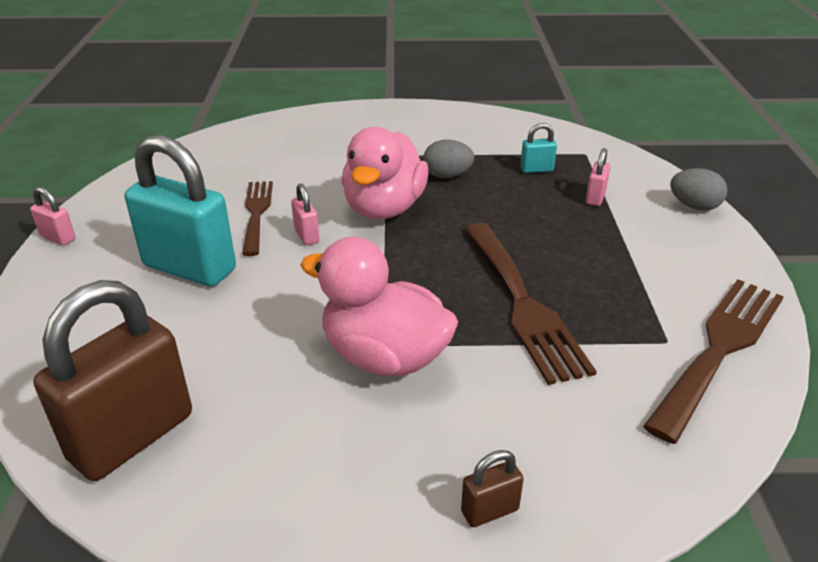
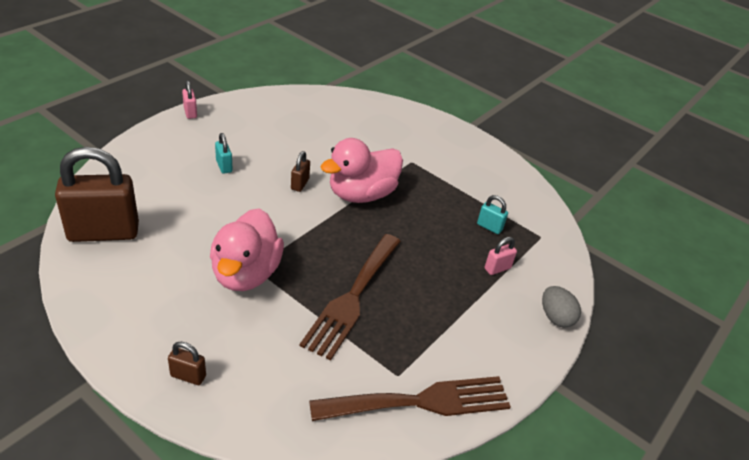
camera: 35 degrees right, 5 degrees up
(190, 268) = (224, 166): turquoise padlock -> turquoise padlock, size x0.42
(256, 213) = (293, 155): brown fork -> none
(306, 235) = (300, 184): pink padlock -> brown padlock
(384, 357) = (246, 273): pink duck -> pink duck turned 150 degrees counterclockwise
(447, 176) = (427, 196): grey egg -> none

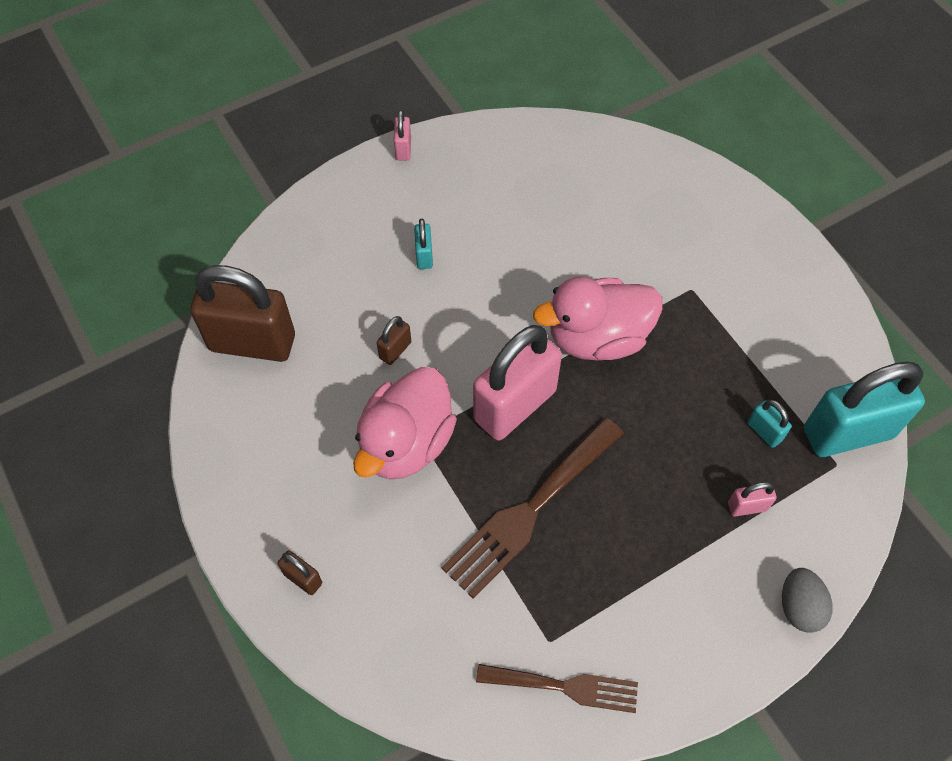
camera: 25 degrees right, 20 degrees up
(300, 184) = (517, 305): brown padlock -> brown padlock (395, 350)
(319, 239) = (515, 405): none -> pink padlock
(421, 401) = (565, 687): brown fork -> brown fork, size x0.64
(539, 219) = (847, 433): none -> turquoise padlock

